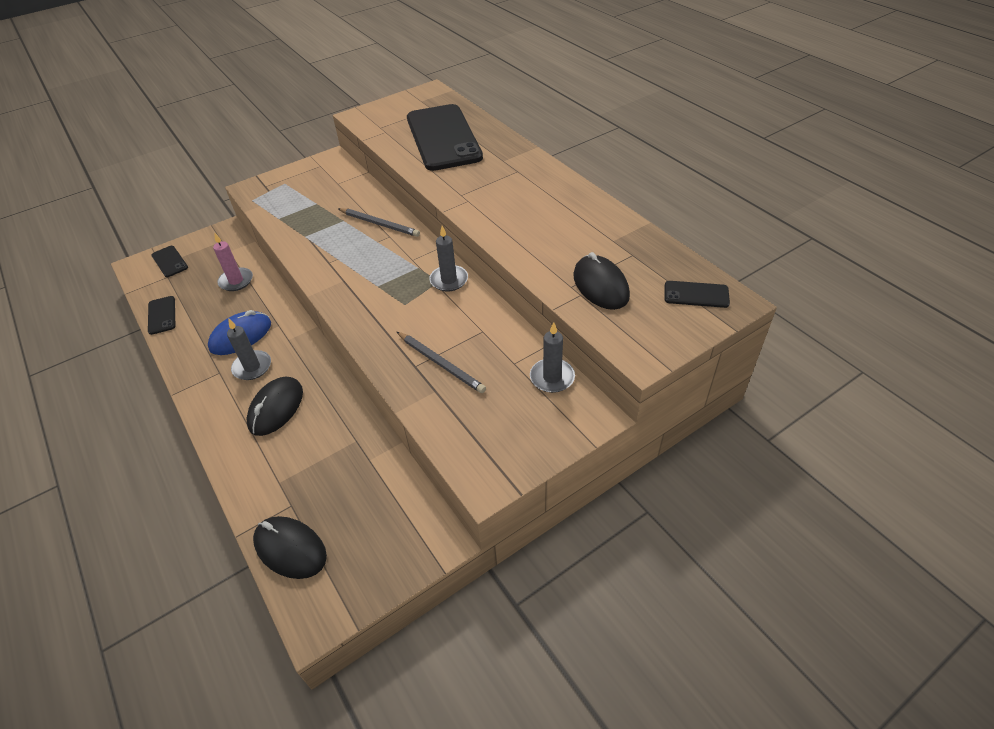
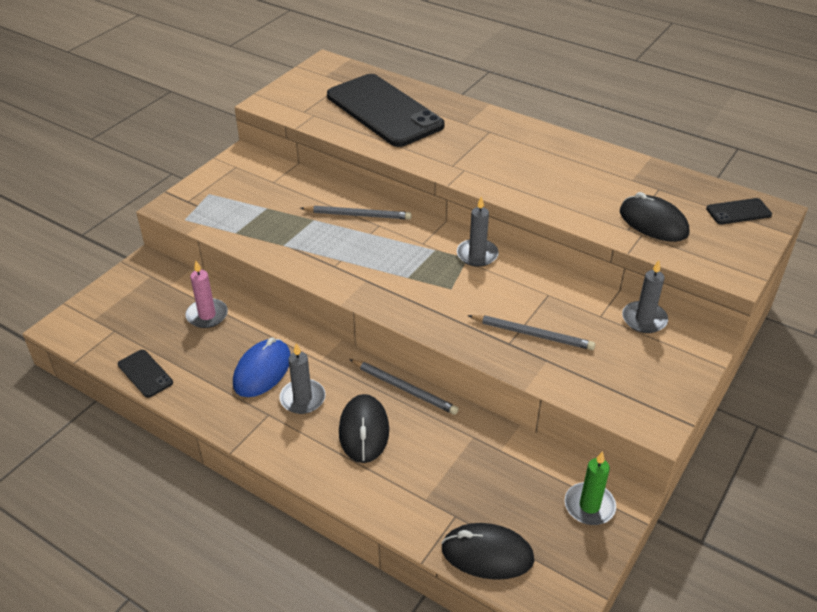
camera: 25 degrees left, 5 degrees down
(169, 261) = (103, 313): black phone -> none
(333, 381) = (404, 388): none -> grey pencil
(405, 537) = (589, 506): none -> green candle

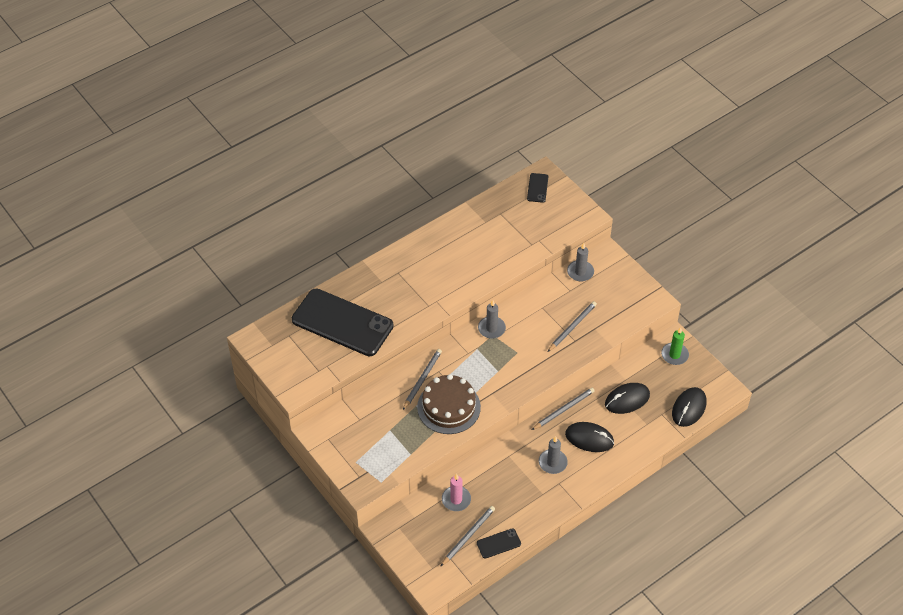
camera: 70 degrees left, 10 degrees up
(151, 340) = (468, 536): none -> grey pencil
(262, 371) = (521, 478): blue mouse -> none
(324, 247) = (448, 407): none -> brown cake
(384, 111) = (342, 323): black phone -> black phone turned 45 degrees clockwise
(653, 222) = (531, 230): black mouse -> black mouse (627, 400)

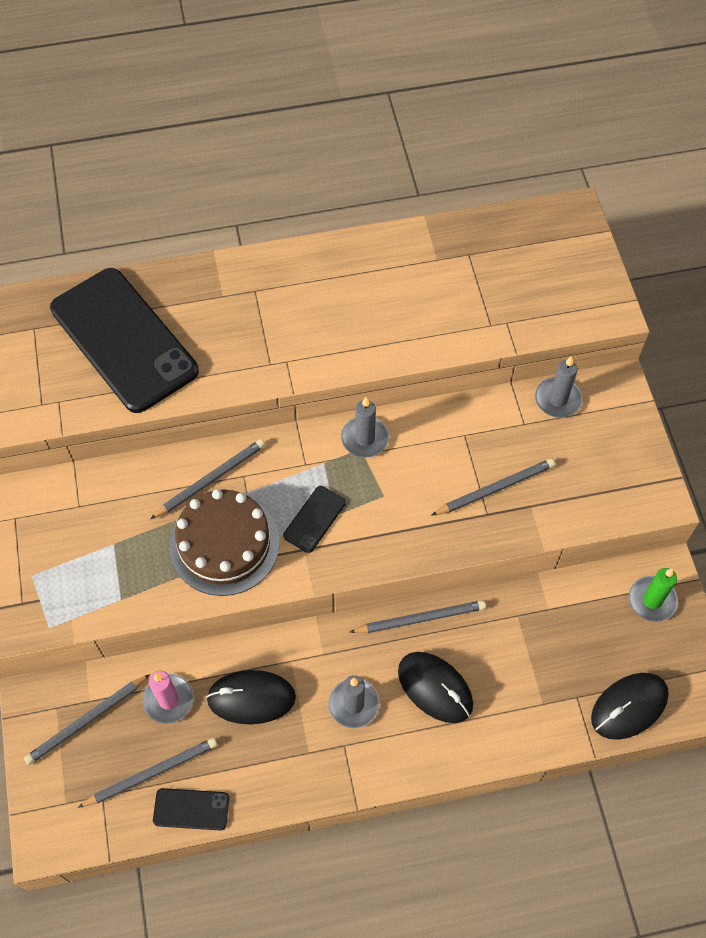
camera: 25 degrees right, 10 degrees up
(419, 527) = (87, 721): none -> grey pencil
(537, 188) = (551, 234): black phone -> black phone (314, 519)
(627, 400) = (532, 646): black mouse -> black mouse (251, 698)

